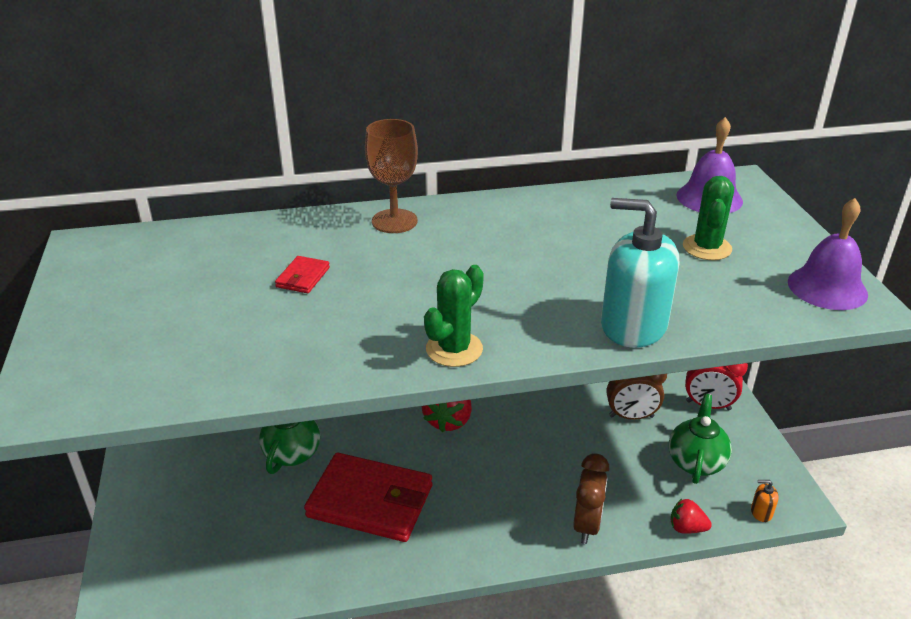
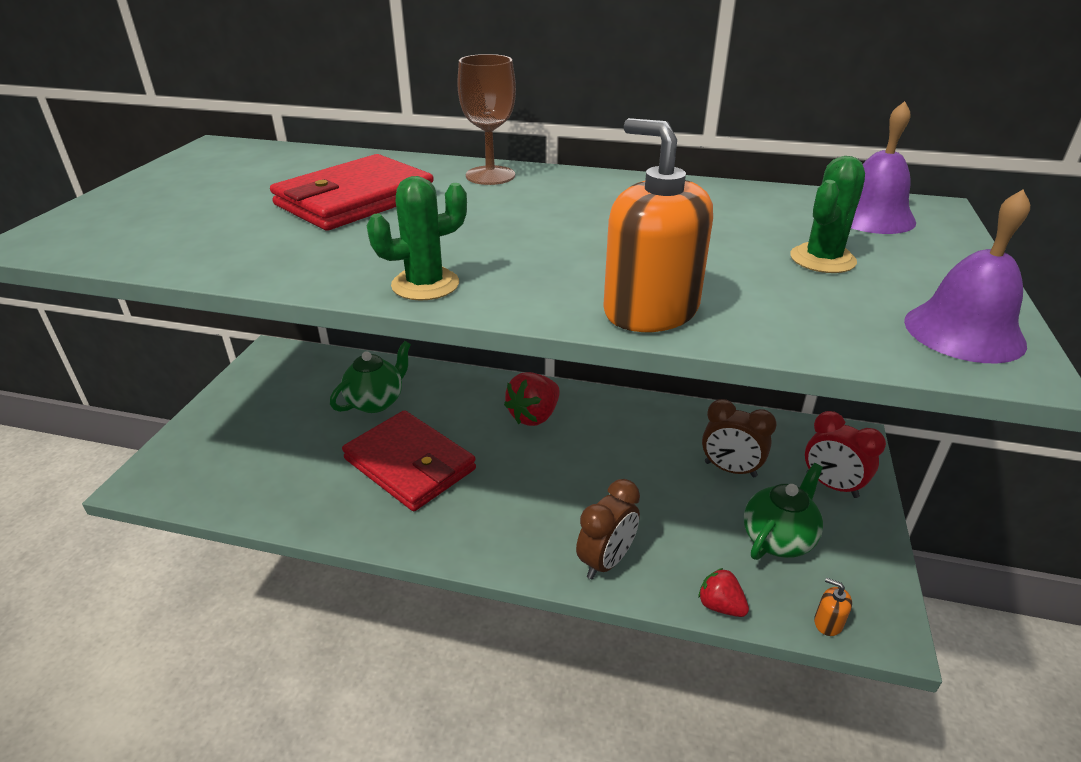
camera: 25 degrees right, 0 degrees up
(303, 277) = (355, 200): red wallet -> red wallet, size x2.47
(633, 325) = (650, 310): turquoise soap dispenser -> orange soap dispenser

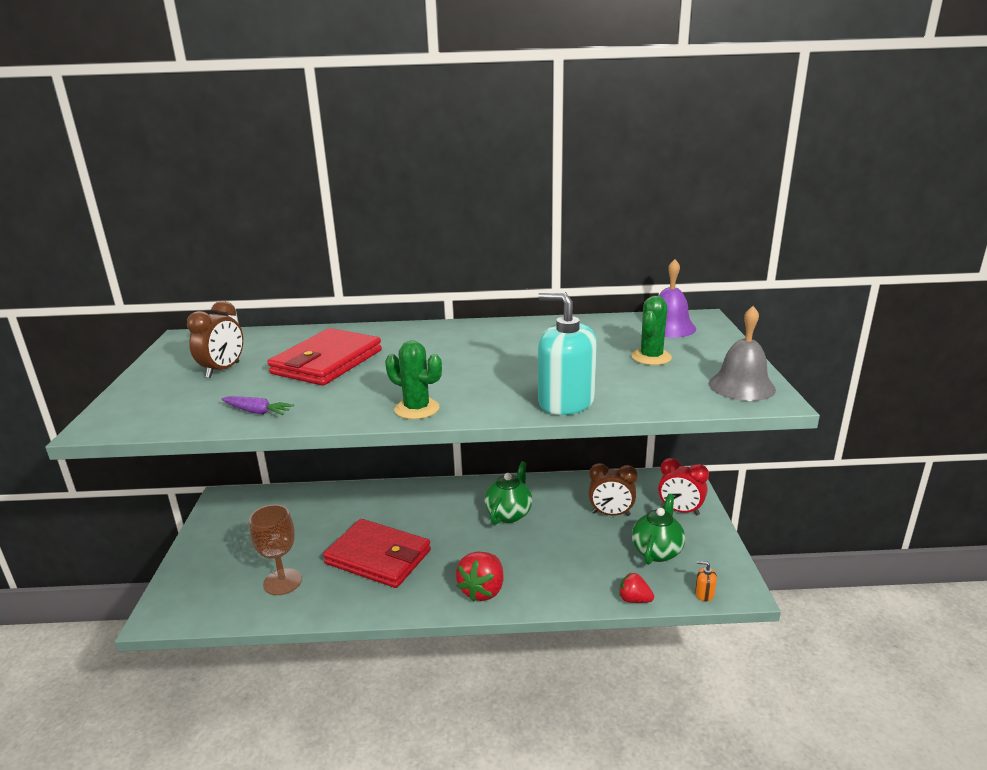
camera: 15 degrees left, 10 degrees down
(219, 254) = (257, 412): none -> purple carrot
(376, 402) = (330, 518): green teapot -> green teapot (509, 514)
(425, 284) = (417, 409): green cactus -> green cactus turned 75 degrees clockwise
(490, 175) = (412, 333): brown goblet -> brown goblet (282, 582)
(534, 416) = (459, 505): red strawberry -> red strawberry (483, 590)
(606, 561) = (549, 590): brown clock -> brown clock (223, 370)
(650, 310) = (566, 402): orange soap dispenser -> turquoise soap dispenser
(964, 332) = (741, 386): purple bell -> grey bell

